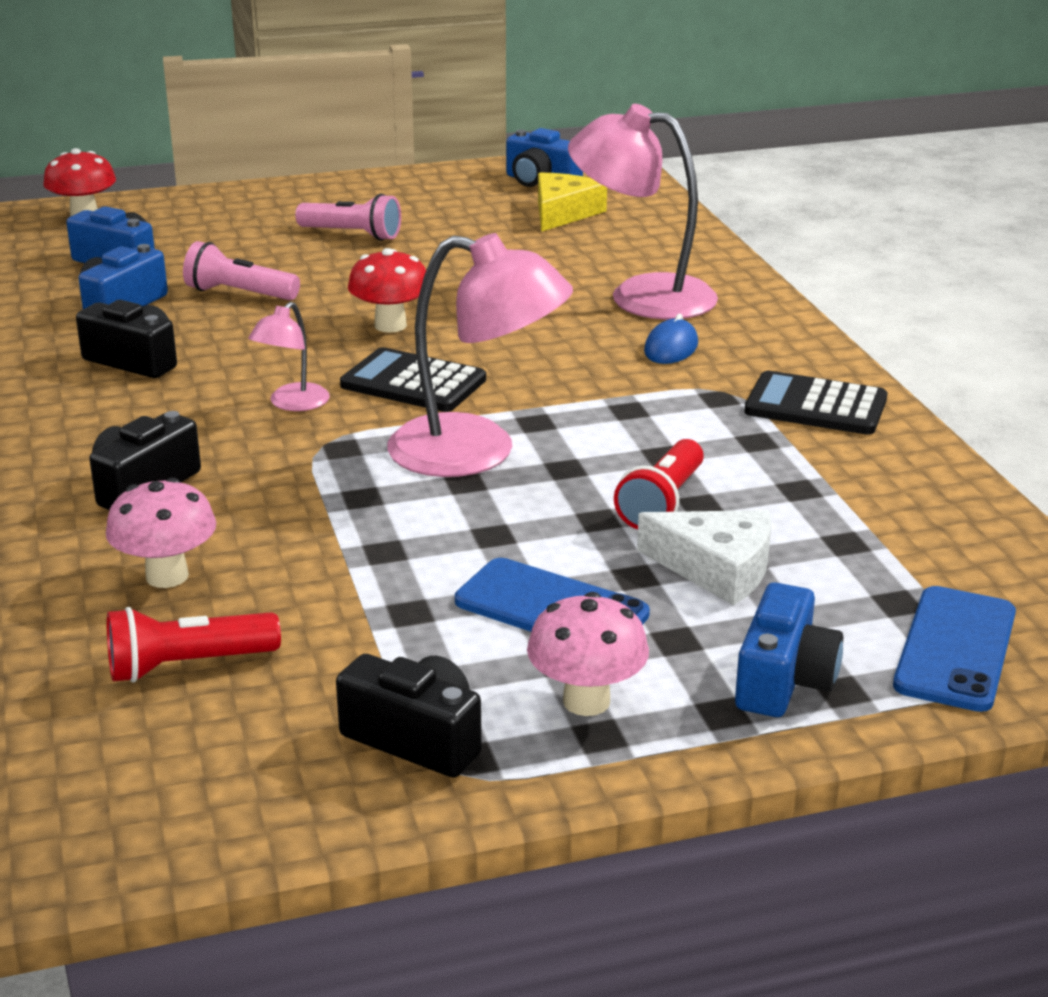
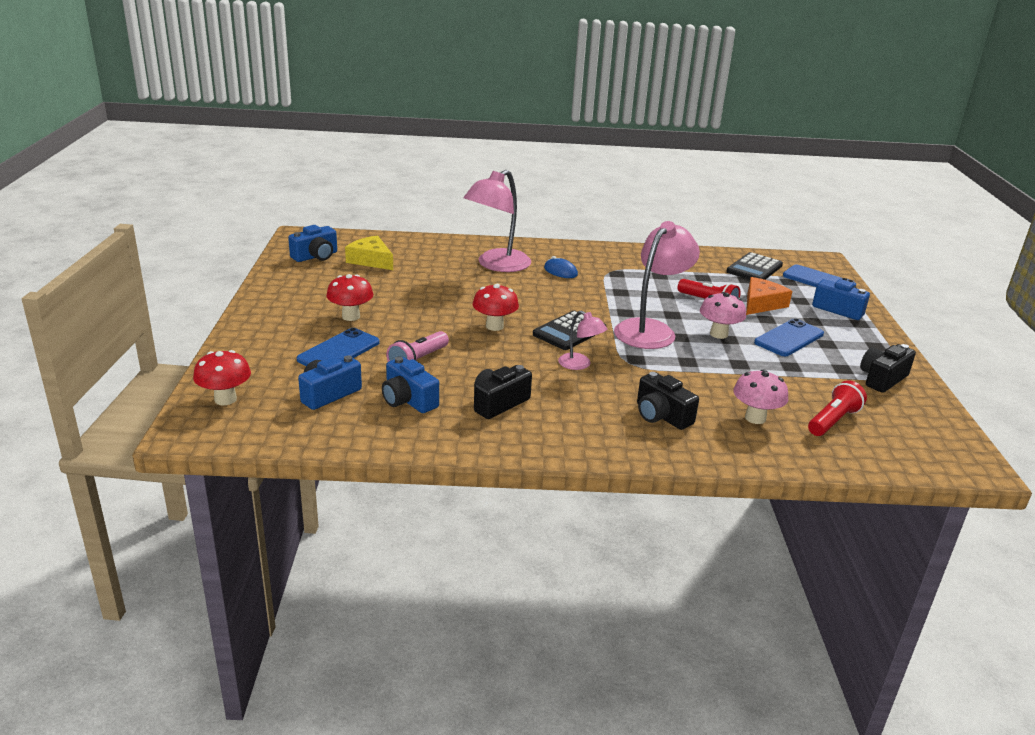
camera: 75 degrees left, 0 degrees up
(187, 665) = (833, 421): red flashlight -> red flashlight turned 135 degrees counterclockwise
(241, 246) = (338, 351): none -> blue phone
(352, 234) = (351, 316): pink flashlight -> red mushroom
(586, 701) = (854, 344): pink mushroom -> pink mushroom (718, 334)
(717, 568) = (761, 304): white cheese -> orange cheese
(815, 406) = (631, 259): black calculator -> black calculator (754, 268)

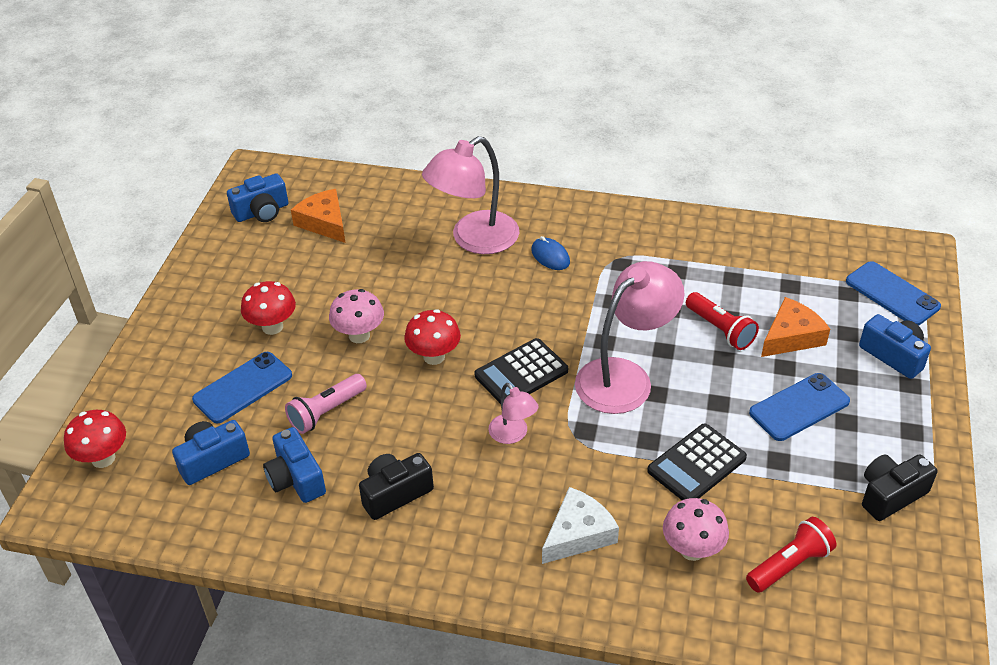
camera: 15 degrees right, 15 degrees up
(371, 260) = (324, 222): yellow cheese -> orange cheese
(661, 416) = (578, 534): black camera -> white cheese
(718, 334) = (709, 392): pink mushroom -> pink mushroom (359, 335)
(754, 268) = (812, 264): black calculator -> black calculator (696, 464)

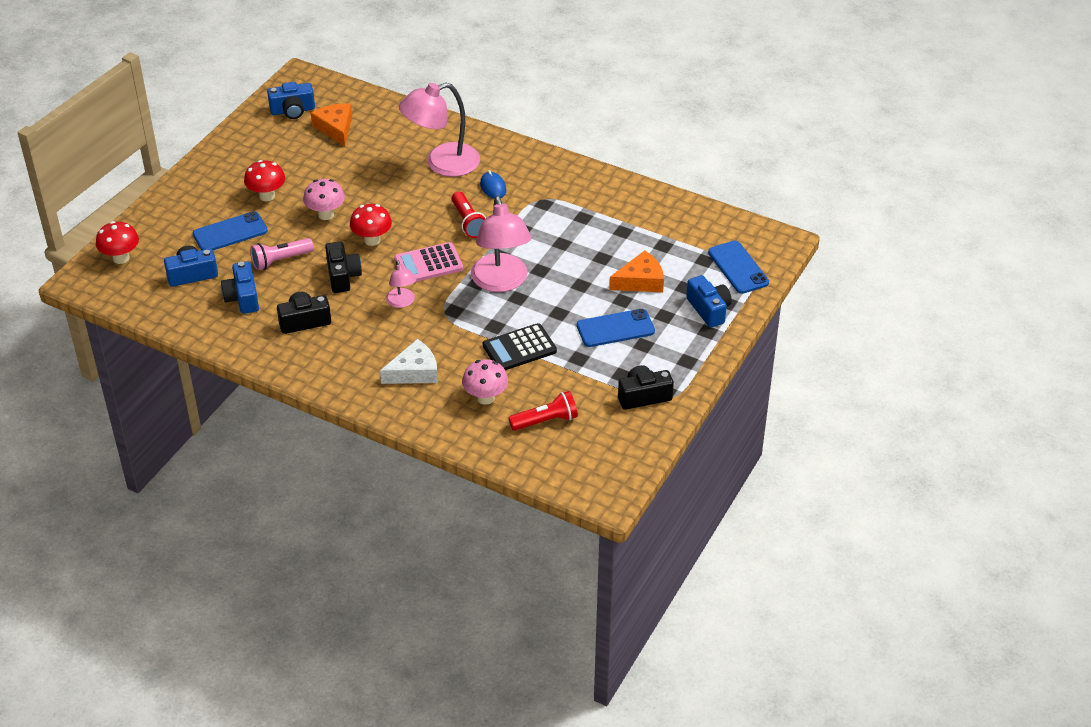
camera: 15 degrees right, 0 degrees up
(418, 415) = (343, 276): none -> black camera
(521, 373) = (428, 264): black calculator -> pink calculator
(624, 377) = (501, 282): pink lamp -> pink lamp turned 105 degrees clockwise
(720, 330) = (590, 265): red flashlight -> red flashlight (468, 222)

